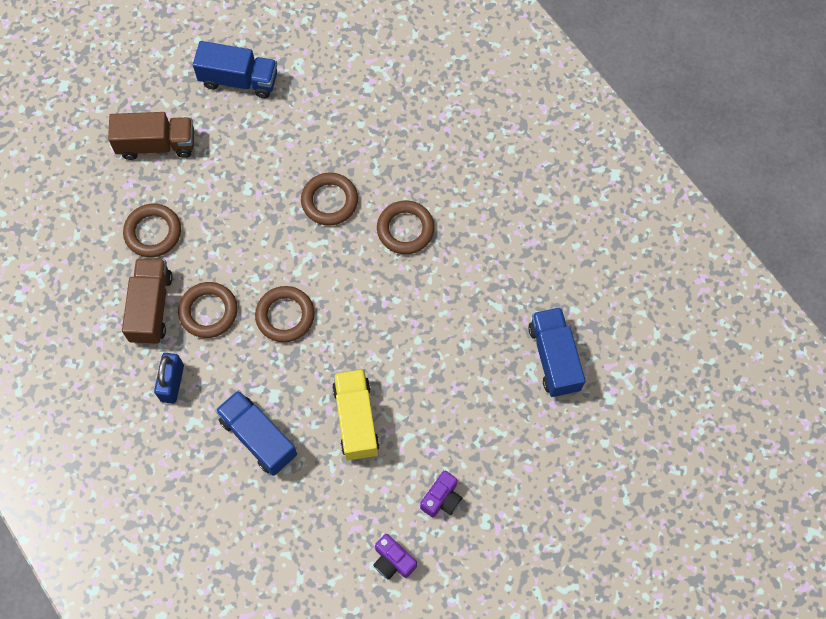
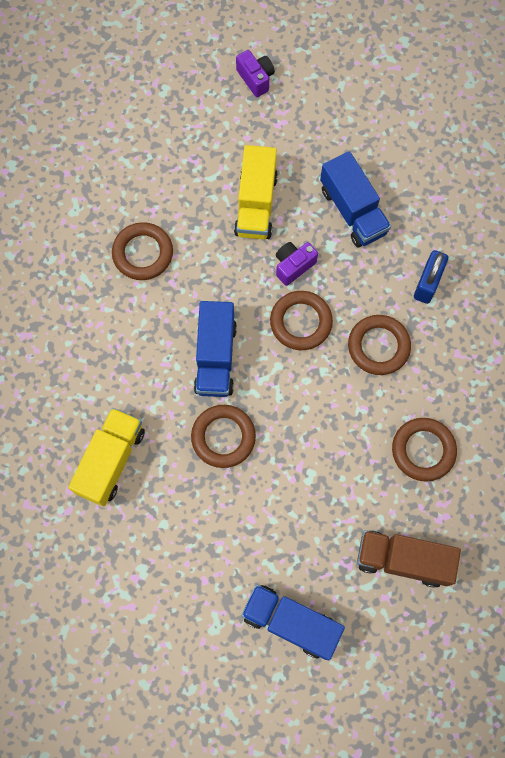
camera: 165 degrees left, 5 degrees up
(151, 308) = (437, 366): brown truck -> none
(405, 229) = (151, 383): brown ring -> brown ring (143, 253)
(420, 160) = (111, 461): none -> yellow truck
(442, 499) = (197, 117): purple camera -> purple camera (293, 266)
(554, 358) = (48, 214): blue truck -> blue truck (215, 357)

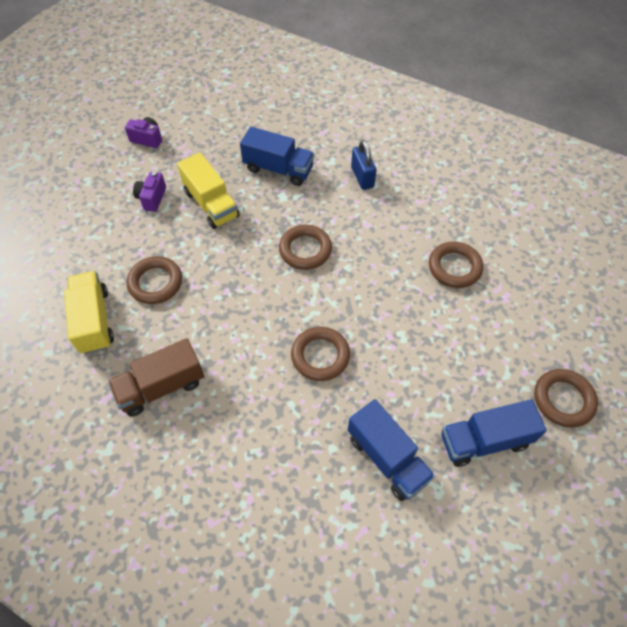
camera: 40 degrees left, 15 degrees down
(111, 461) = (252, 435): yellow truck -> yellow truck (94, 321)
(215, 357) = (267, 310): blue truck -> blue truck (387, 458)
(293, 266) = (269, 222): purple camera -> purple camera (152, 198)
(378, 346) = (368, 230): brown ring -> brown ring (563, 400)
(403, 560) = (510, 340): brown truck -> brown truck (161, 387)

